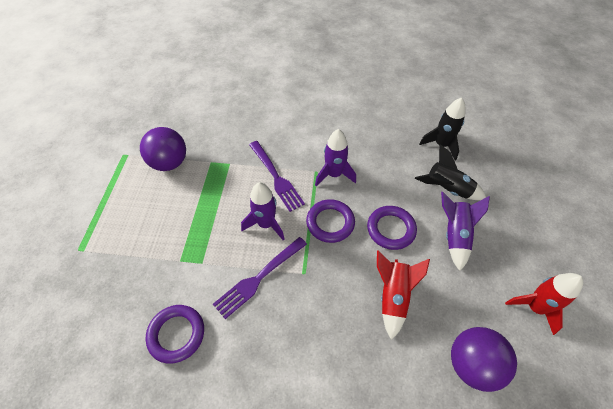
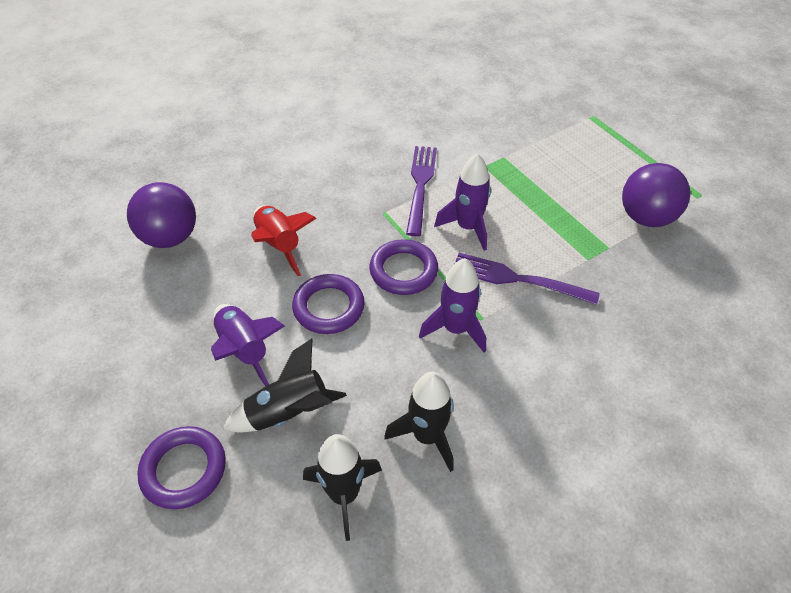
camera: 140 degrees right, 5 degrees down
(176, 334) = (439, 121): purple ring -> purple ring (184, 470)
(389, 143) = (427, 436): none -> black rocket
(534, 307) = (115, 324): red rocket -> none

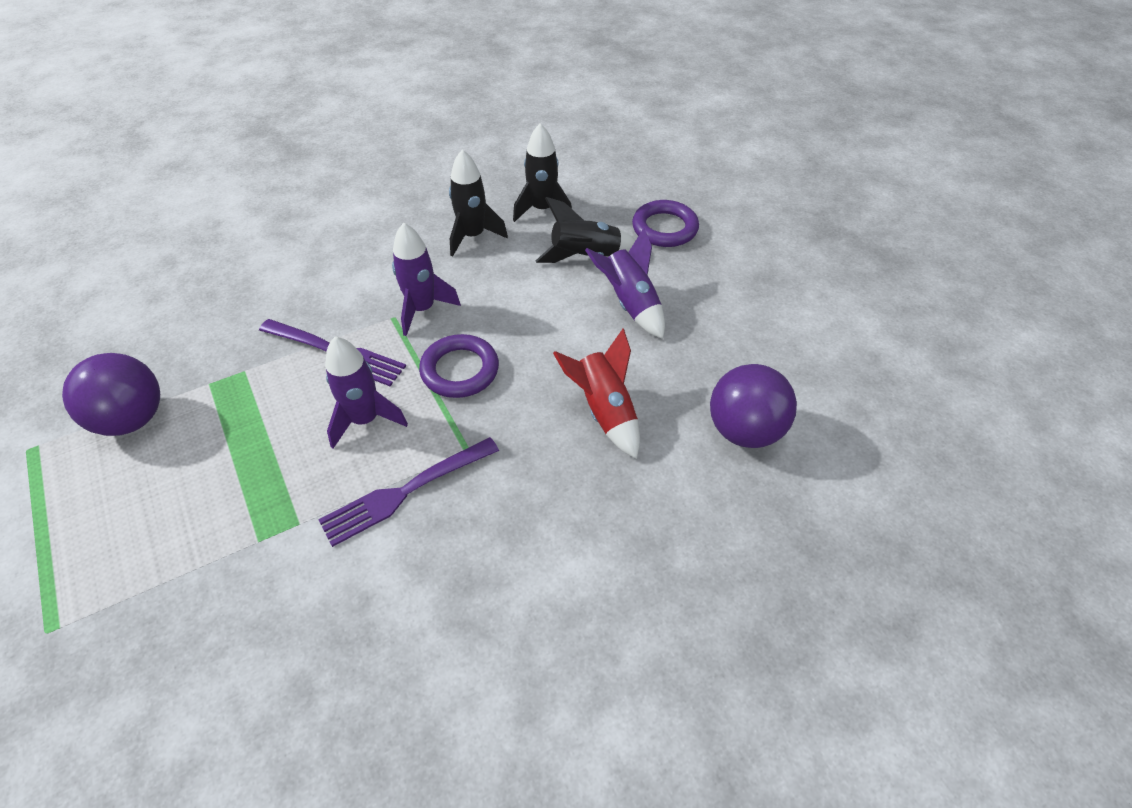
camera: 175 degrees left, 0 degrees up
(329, 307) = (547, 337): purple ring -> none
(420, 185) = (405, 492): purple fork -> purple fork turned 45 degrees clockwise

